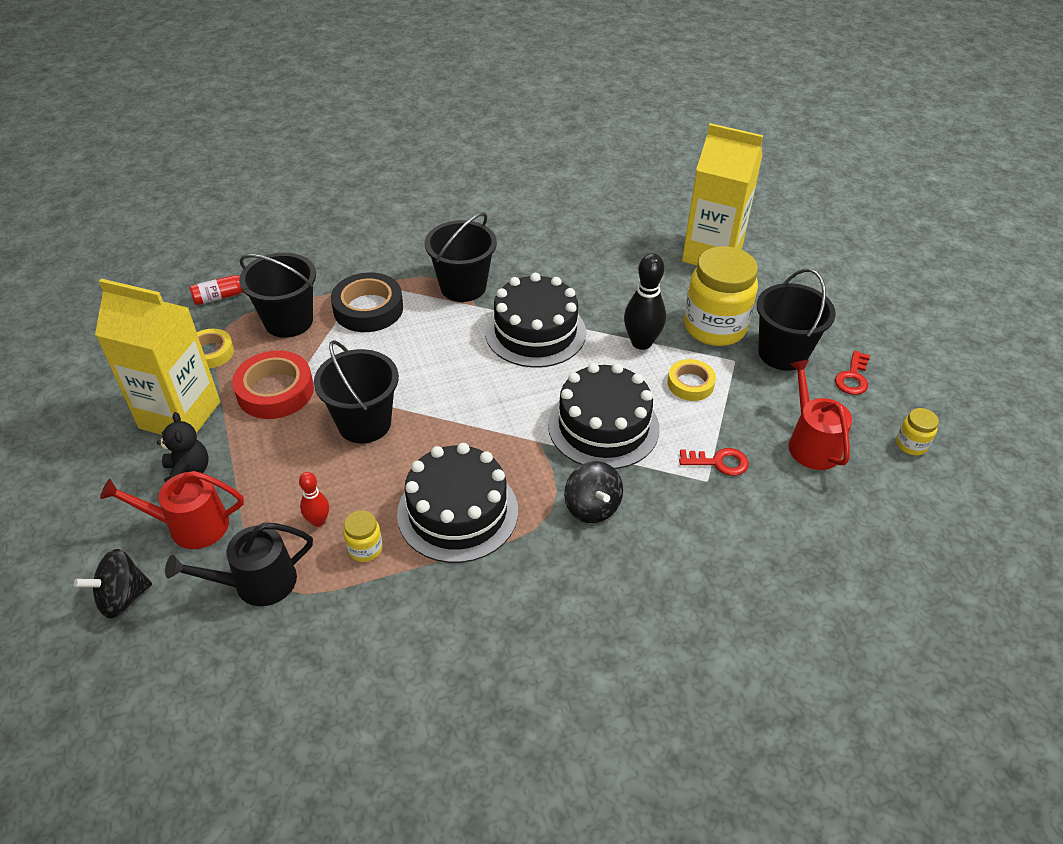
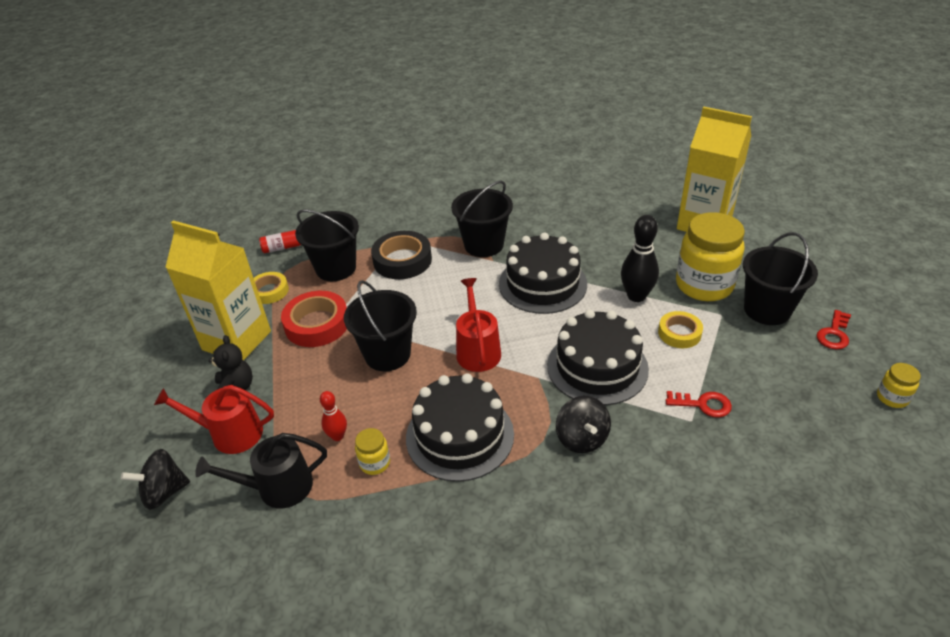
camera: 10 degrees right, 5 degrees down
(811, 443) = (793, 392): red watering can -> red watering can (477, 350)

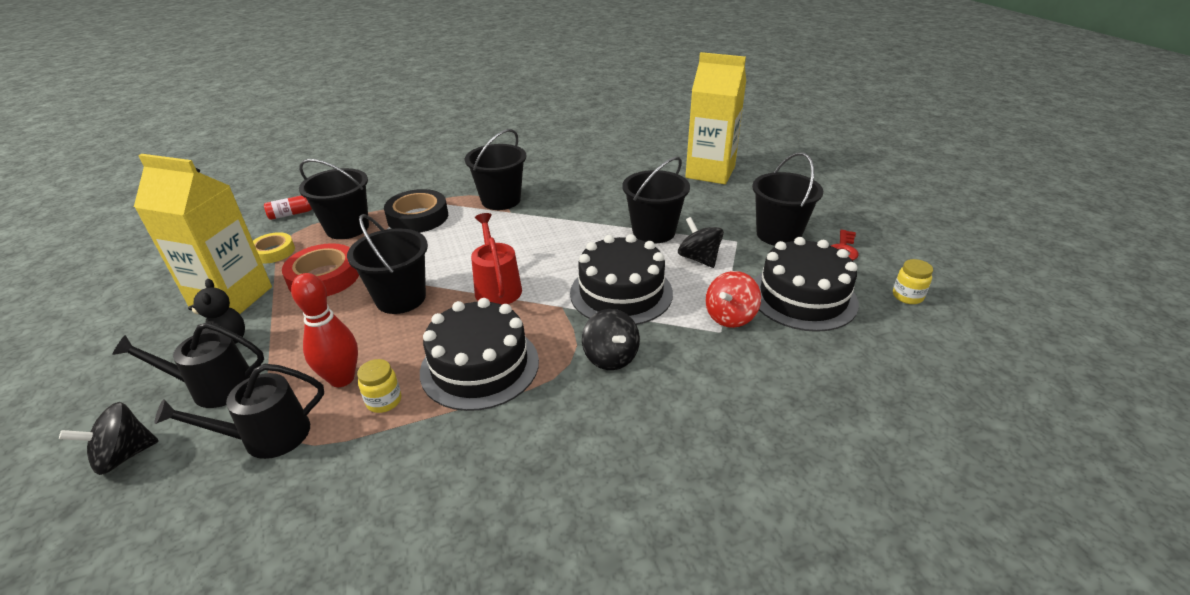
camera: 10 degrees left, 5 degrees down
(230, 434) = (215, 387): red watering can -> black watering can
(337, 436) = (342, 379): red bowling pin -> red bowling pin, size x1.75
(542, 284) = (561, 228): black cake -> black cake (803, 297)
(636, 296) = (654, 232): black bowling pin -> black bucket
(679, 333) = (699, 259): yellow tape -> black spinning top
(703, 404) = (730, 316): red key -> red spinning top
(704, 285) = (717, 219): yellow jar -> none

